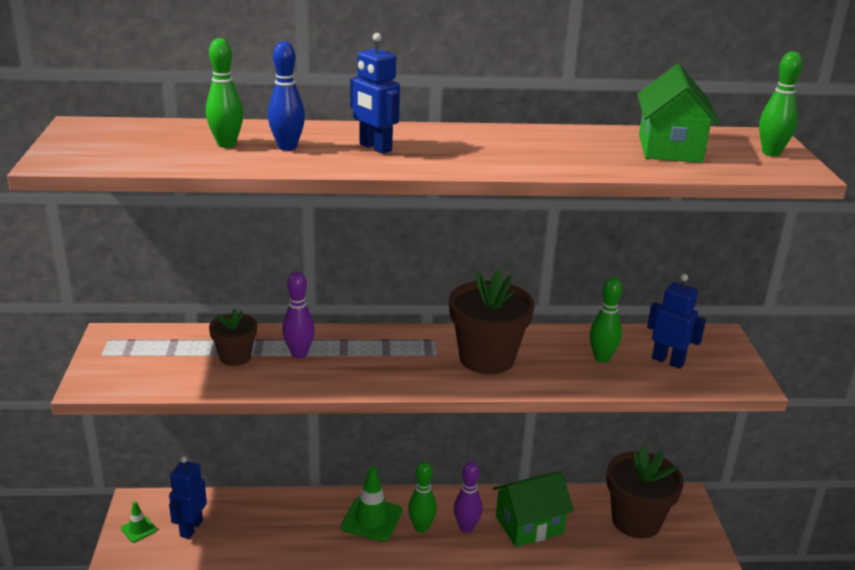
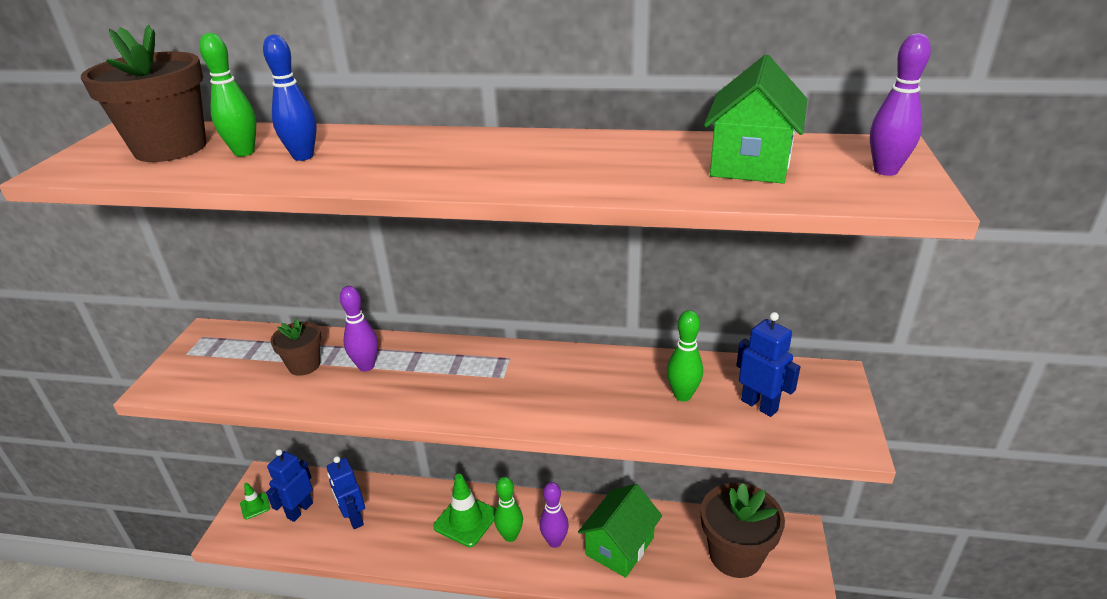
camera: 15 degrees right, 5 degrees up
(375, 147) = (396, 158): blue robot -> blue robot (354, 518)
(487, 358) = (554, 386): brown flower pot -> brown flower pot (170, 148)
(529, 525) = (619, 546): green house -> green house turned 45 degrees counterclockwise
(771, 153) = (885, 171): green bowling pin -> purple bowling pin

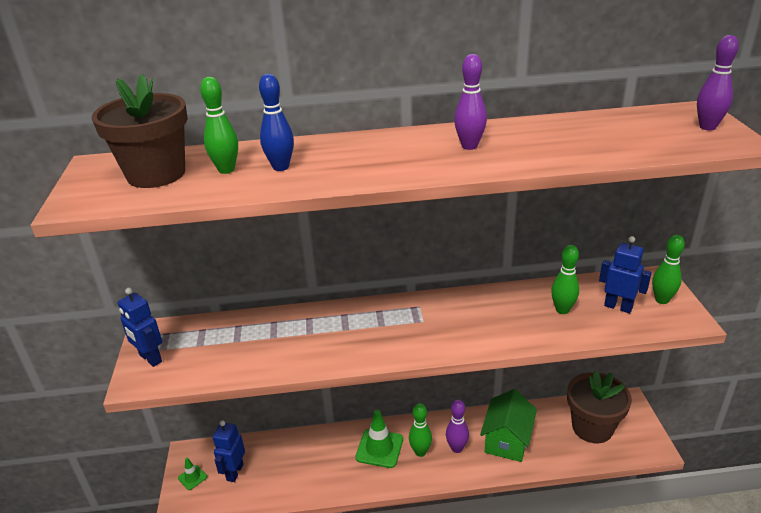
camera: 15 degrees left, 0 degrees up
(304, 365) = (255, 341): brown flower pot -> none
(354, 518) = (285, 468): blue robot -> blue robot (150, 358)
(366, 366) = (308, 333): purple bowling pin -> purple bowling pin (469, 146)
(750, 163) = (617, 132): green house -> none
(825, 407) = (662, 300): none -> green bowling pin

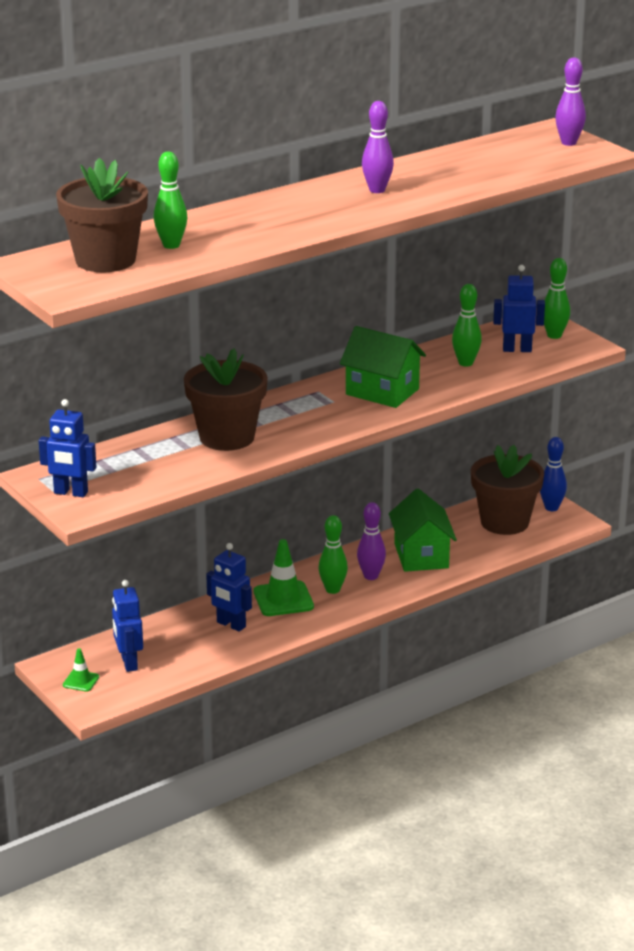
camera: 30 degrees left, 5 degrees down
(281, 167) = (221, 234): blue bowling pin -> blue bowling pin (551, 508)
(310, 335) = (227, 437): none -> brown flower pot
(327, 460) = (231, 625): none -> blue robot
(469, 322) = (382, 392): none -> green house

